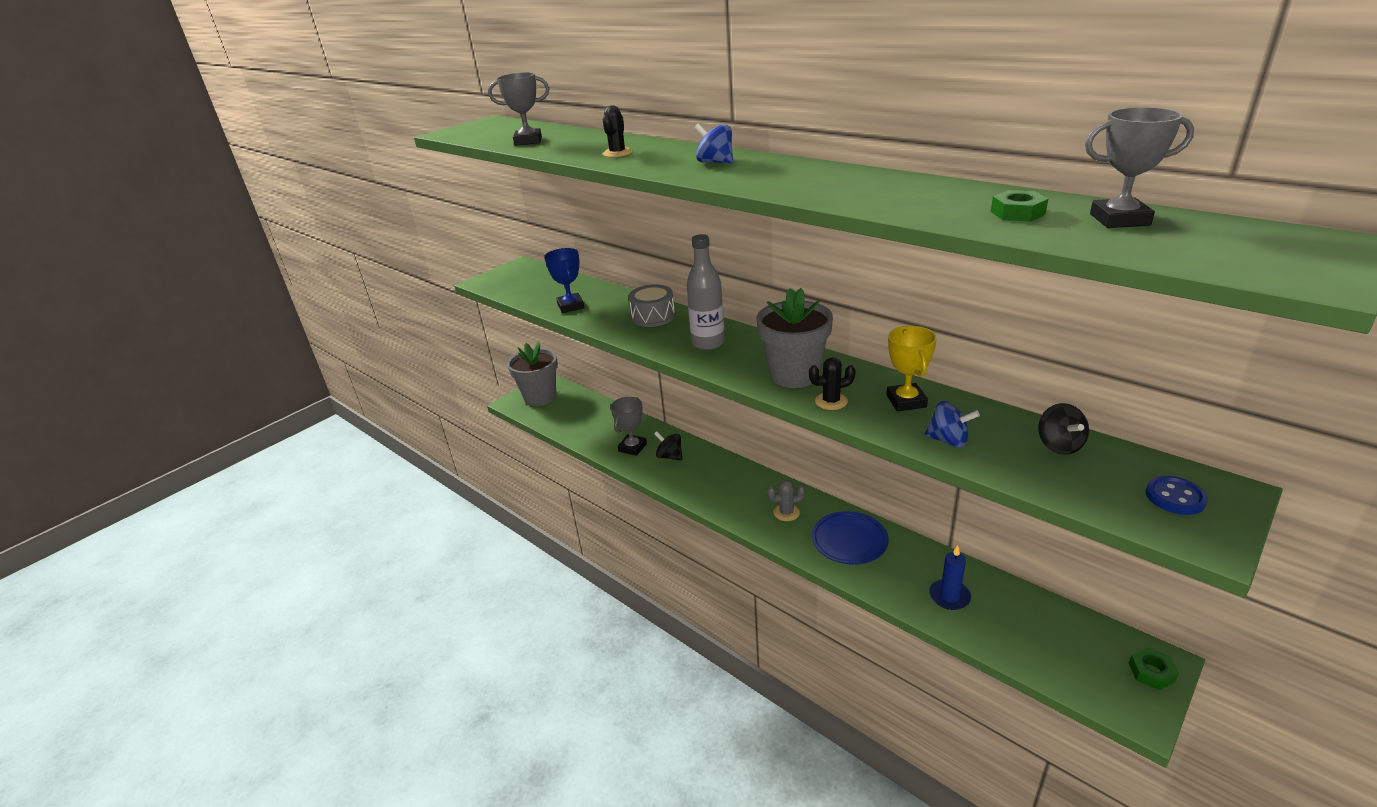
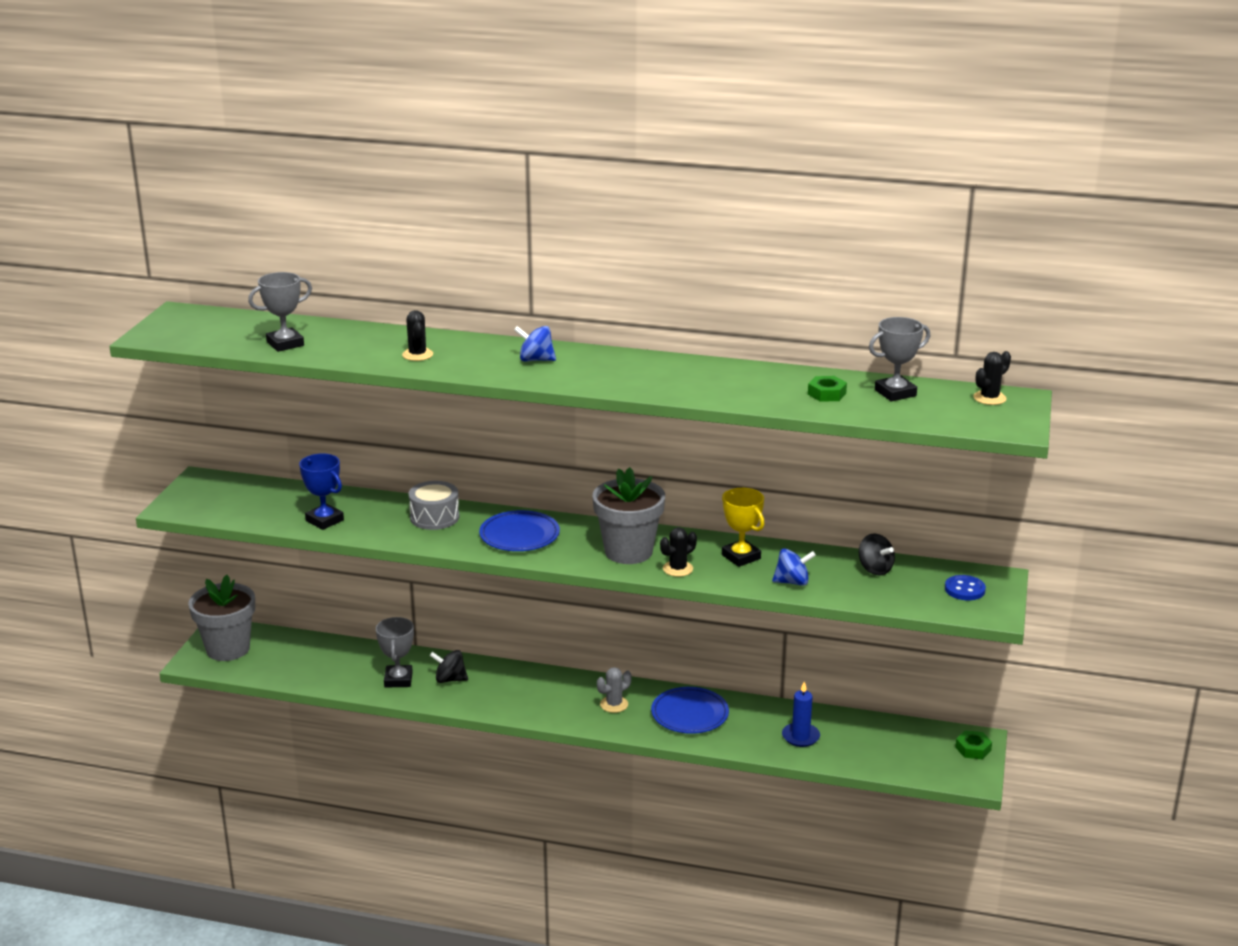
camera: 30 degrees left, 5 degrees down
(708, 343) = (519, 536): grey bottle -> blue plate
(1276, 237) = (989, 398): none -> black cactus

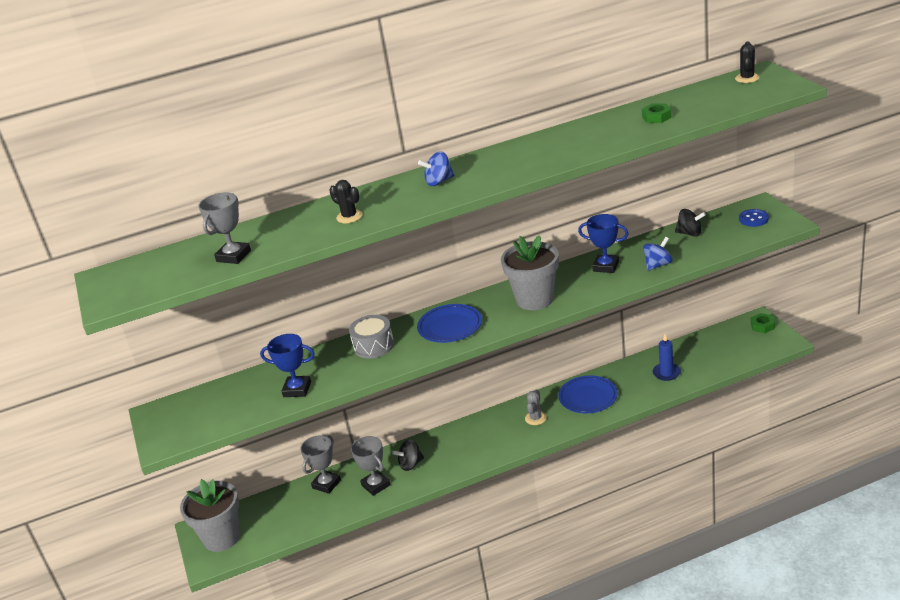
camera: 30 degrees left, 5 degrees up
(677, 569) = (580, 293): black cactus -> none
(741, 557) = (605, 266): yellow trophy -> blue trophy
(895, 393) = (692, 99): grey trophy -> grey trophy (326, 484)

